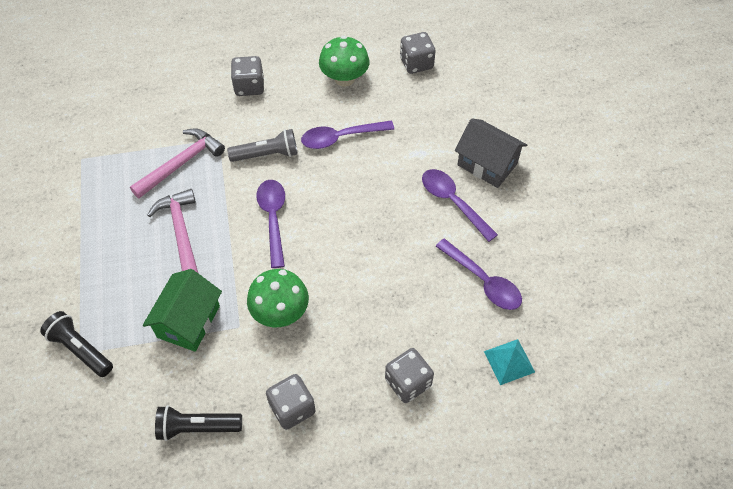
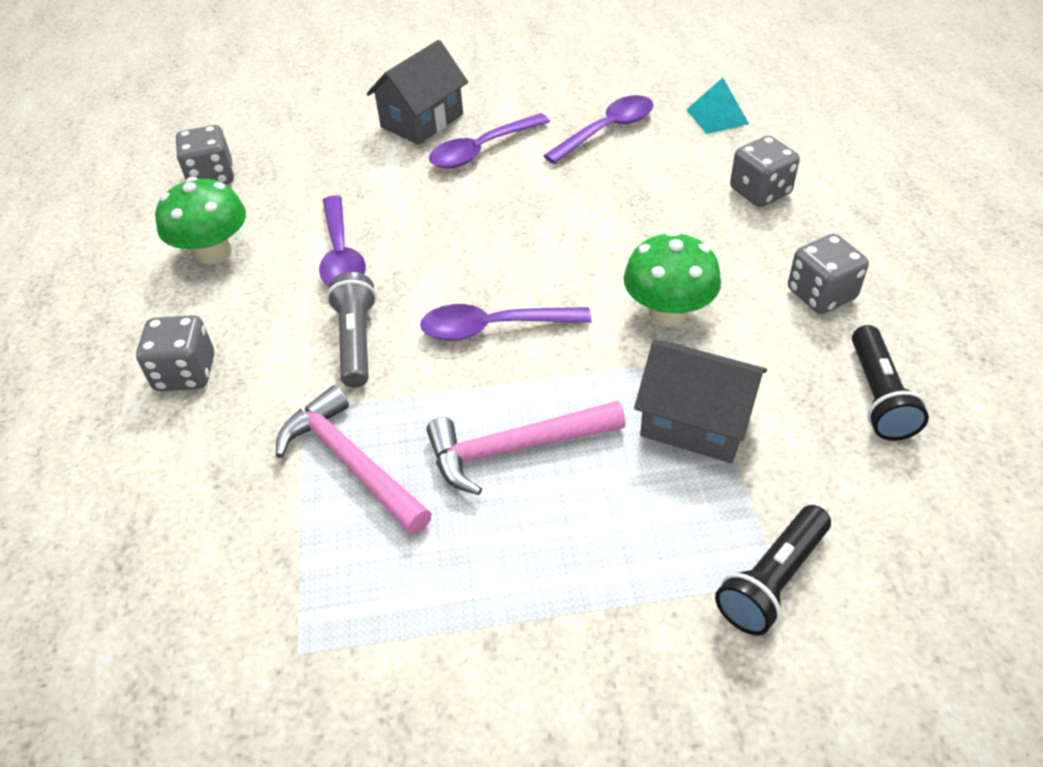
camera: 85 degrees left, 10 degrees down
(188, 321) = (695, 422): green house -> grey house

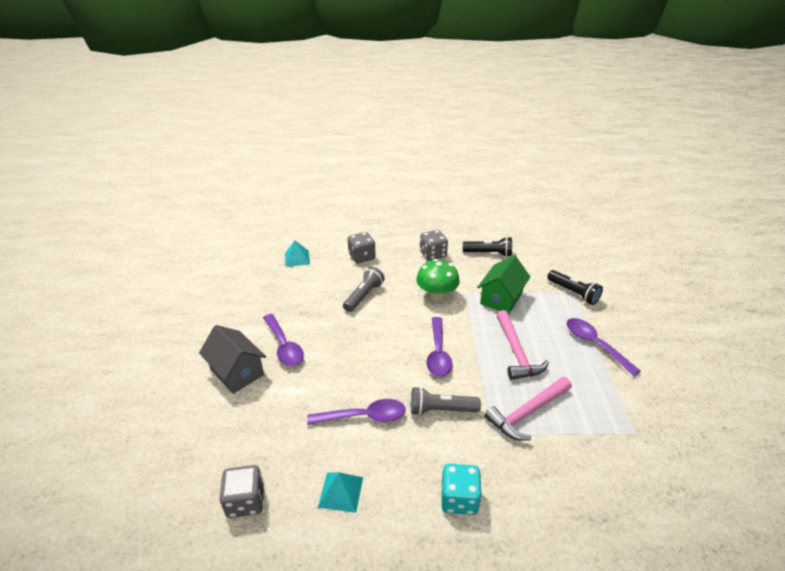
camera: 85 degrees left, 10 degrees down
(185, 373) = (459, 499): grey dice -> turquoise dice
(214, 252) = (341, 492): green mushroom -> turquoise pyramid
(607, 130) = (290, 295): purple spoon -> purple spoon (595, 344)
(633, 213) = (364, 296): none -> grey flashlight
(695, 422) = (501, 298): grey house -> green house

